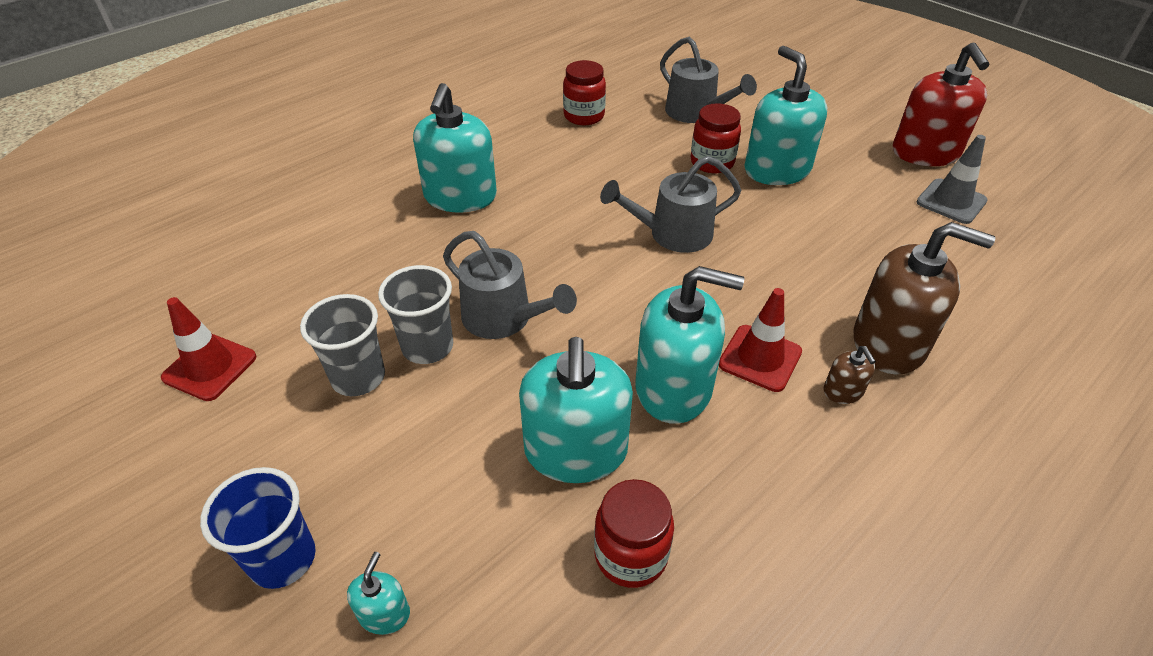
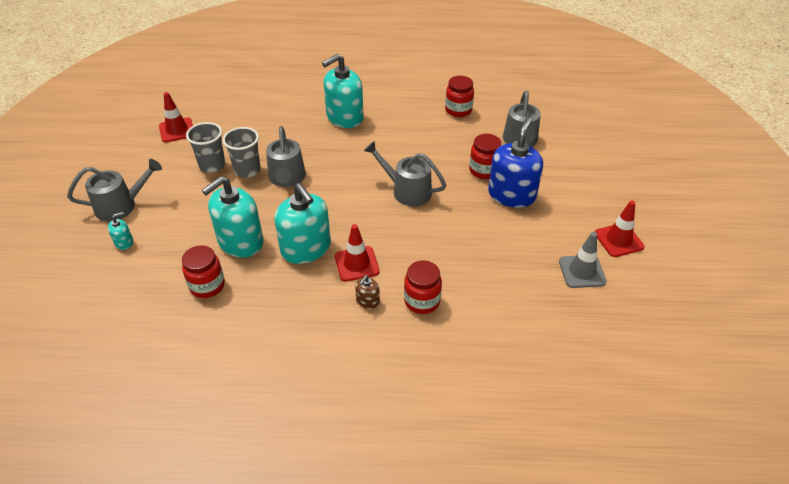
camera: 45 degrees right, 0 degrees up
(283, 559) = (121, 206): blue cup -> grey watering can
(777, 170) = (511, 195): turquoise soap dispenser -> blue soap dispenser
(889, 343) = (422, 301): brown soap dispenser -> red jar
(925, 153) = (618, 240): red soap dispenser -> red traffic cone

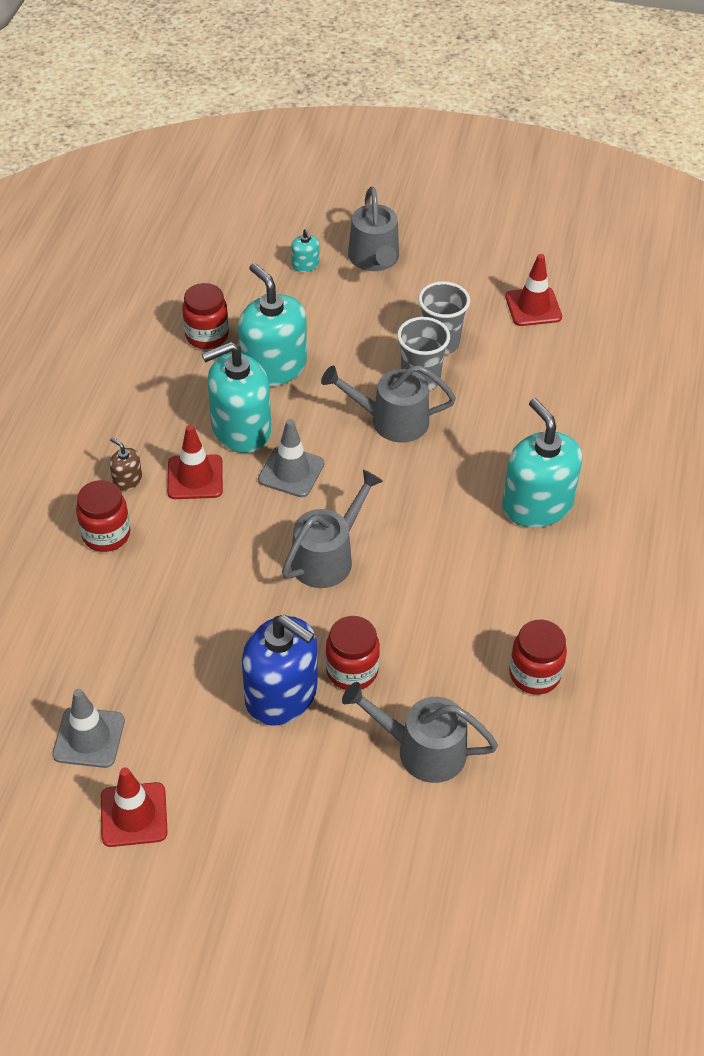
camera: 100 degrees right, 5 degrees up
(341, 217) = (291, 471): none -> grey traffic cone

